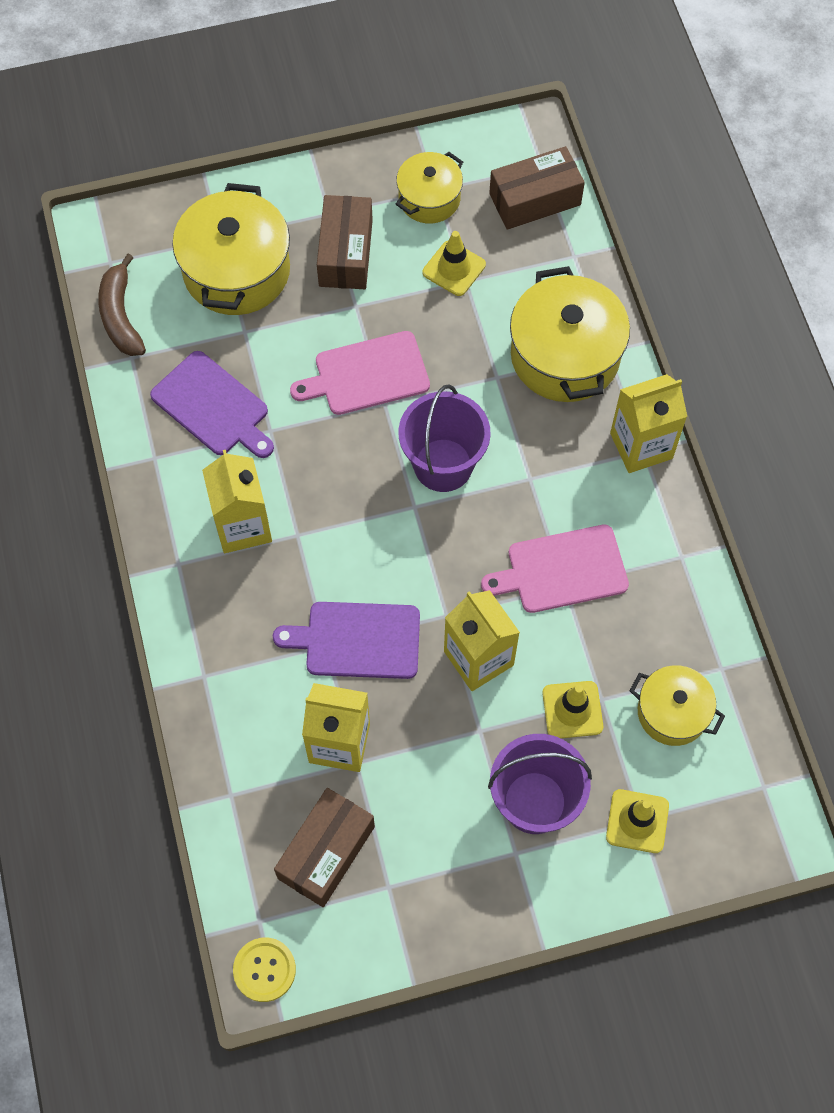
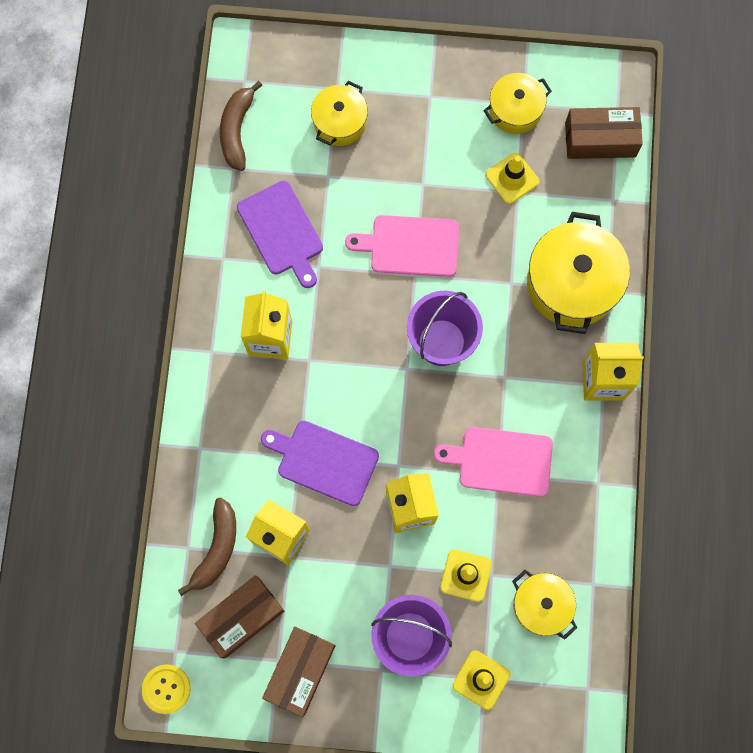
camera: 20 degrees right, 10 degrees up
(236, 271) = (340, 122): yellow pot -> yellow pot, size x0.59
(266, 783) = (217, 549): none -> brown banana
(345, 253) = (431, 136): brown box -> brown box (300, 671)

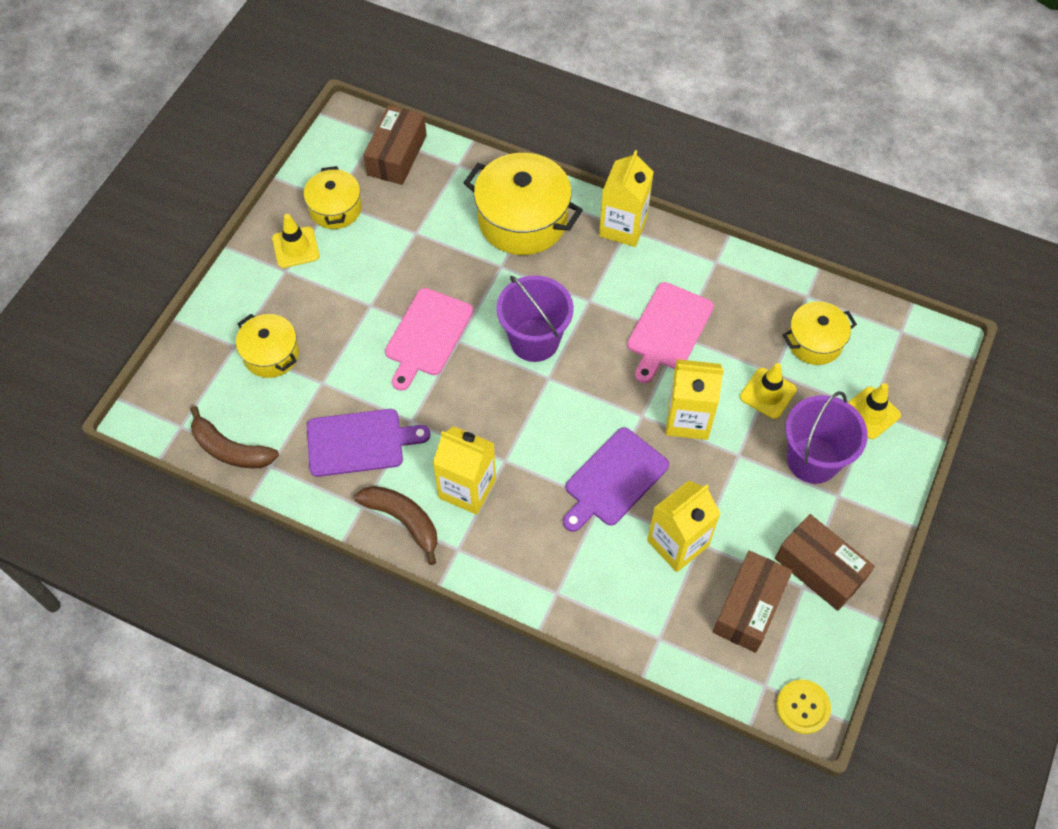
camera: 70 degrees left, 15 degrees down
(217, 549) = (670, 609): brown banana -> brown banana (403, 520)
(242, 617) = (749, 607): brown box -> brown box turned 45 degrees clockwise
(512, 178) = (400, 232): yellow traffic cone -> yellow traffic cone (296, 247)

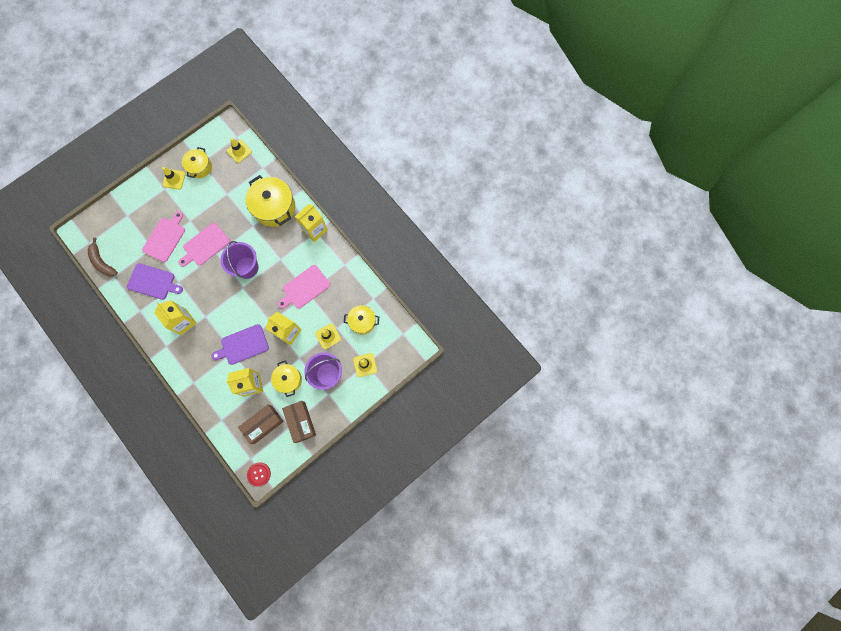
camera: 25 degrees right, 15 degrees up
(271, 354) = (139, 226): yellow pot -> yellow pot (288, 380)
(338, 354) = (165, 238): none -> pink cutting board
(397, 155) = (239, 151): brown box -> yellow traffic cone
(403, 520) = (152, 324): brown banana -> none
(802, 707) = (259, 474): yellow button -> red button

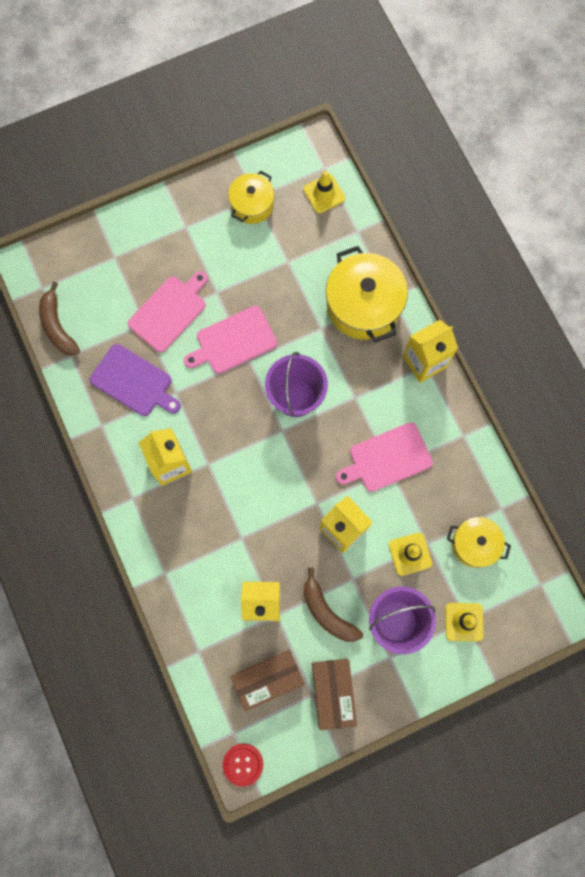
camera: 15 degrees right, 0 degrees up
(174, 179) = (205, 214): yellow traffic cone -> none
(243, 345) = (261, 531): purple cutting board -> none
(288, 380) = (327, 612): yellow pot -> brown banana

